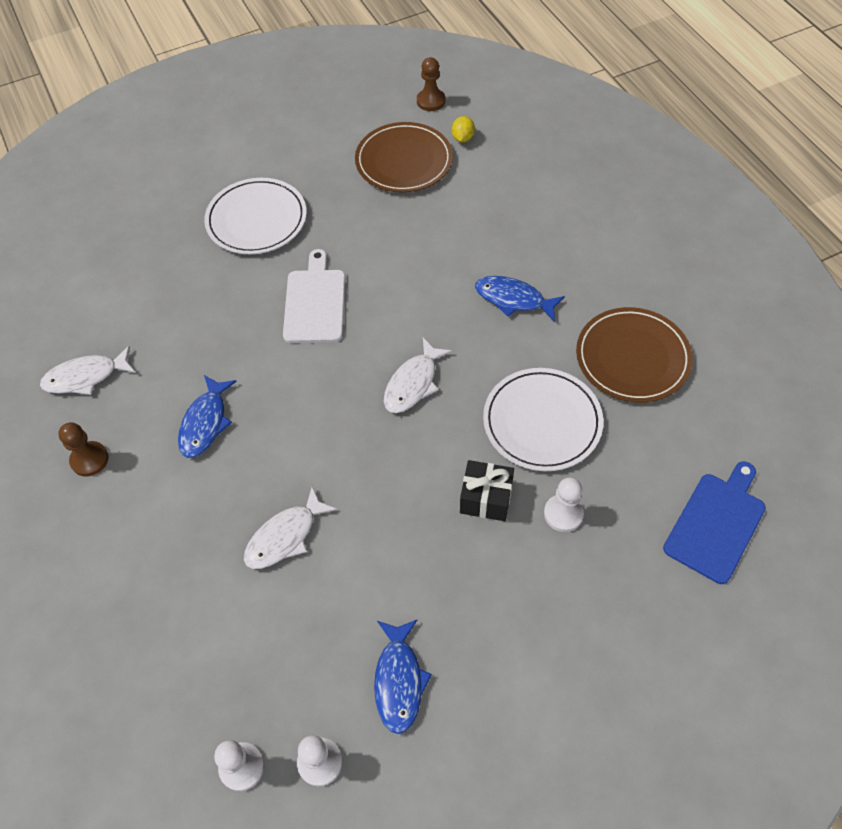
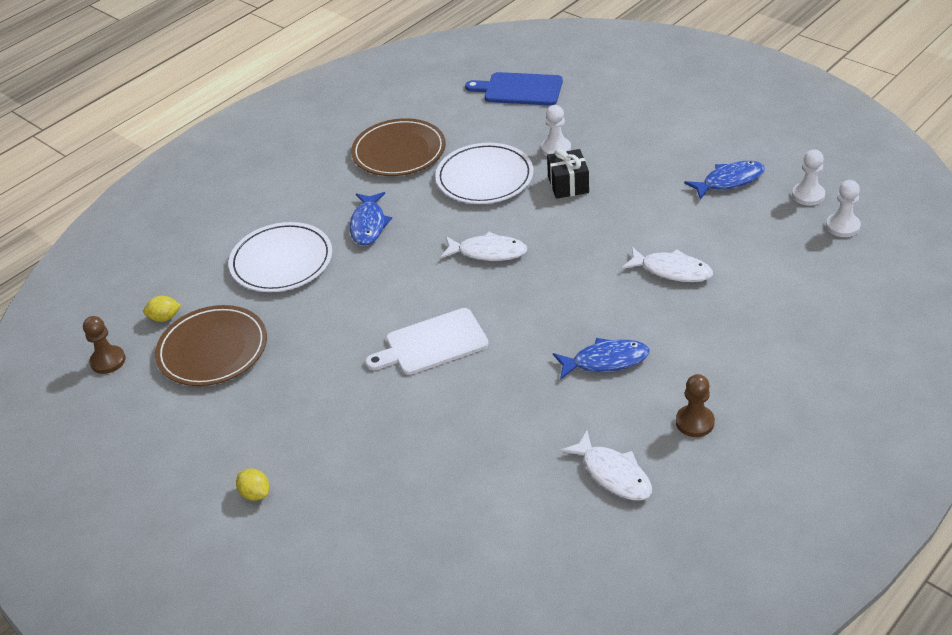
camera: 110 degrees left, 15 degrees down
(234, 161) = (255, 493): none -> yellow lemon
(256, 219) = (341, 432): white plate -> white plate (281, 261)

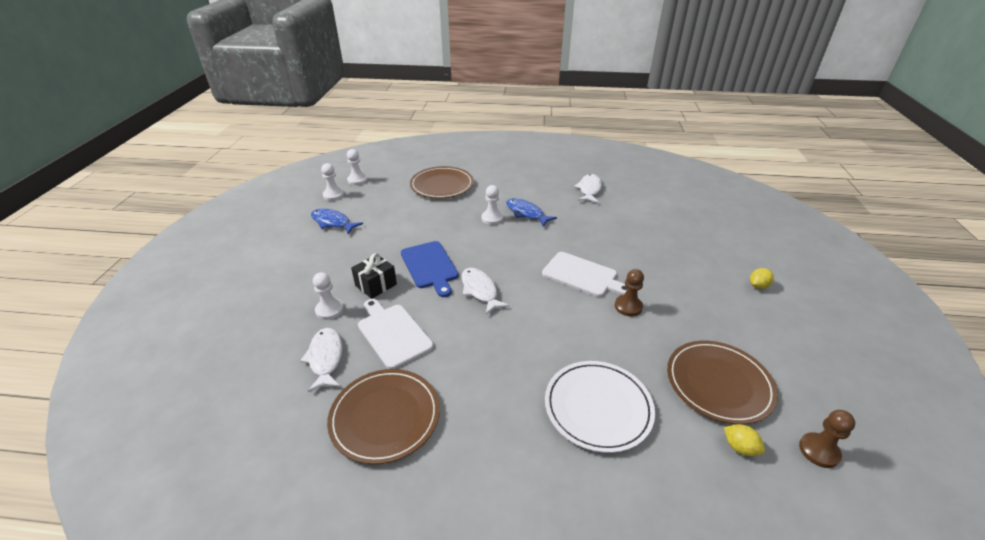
camera: 130 degrees left, 5 degrees down
(255, 493) = (758, 286): yellow lemon -> yellow lemon turned 45 degrees clockwise
(368, 224) = (504, 374): blue fish -> none
(484, 177) = (393, 333): white plate -> white cutting board
(519, 89) = (232, 376): blue cutting board -> blue cutting board (430, 266)
(622, 320) = (492, 218): none -> white pawn
(672, 270) = (436, 216): white fish -> white fish (325, 358)
(694, 422) = (536, 180): brown pawn -> brown pawn (628, 307)
(761, 306) = (442, 185): none -> brown plate

